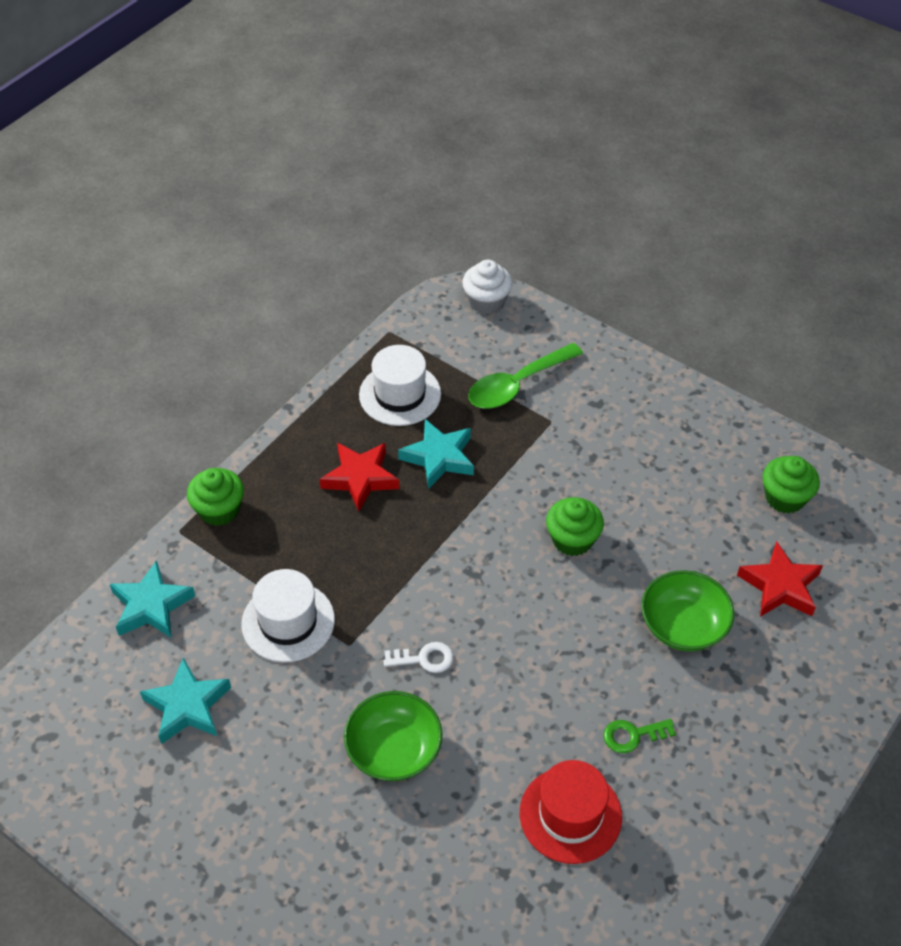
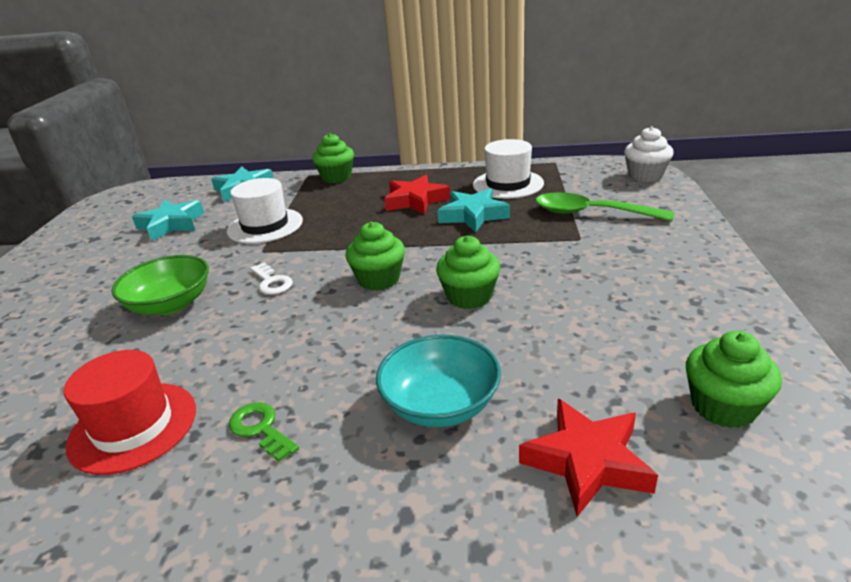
camera: 60 degrees right, 20 degrees down
(492, 581) = (379, 279): none -> green cupcake
(683, 625) = (440, 404): green bowl -> turquoise bowl

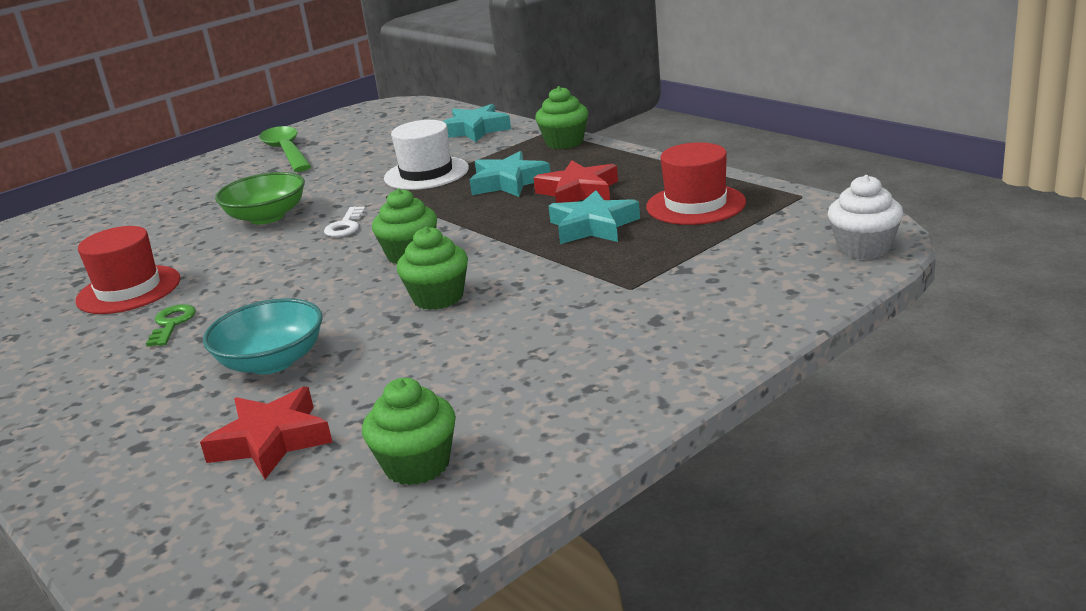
camera: 45 degrees right, 5 degrees down
(171, 224) = (373, 148): turquoise star -> turquoise star (508, 182)
(508, 184) = (695, 205): white hat -> red hat
(591, 213) = (700, 267): green spoon -> green spoon (286, 152)

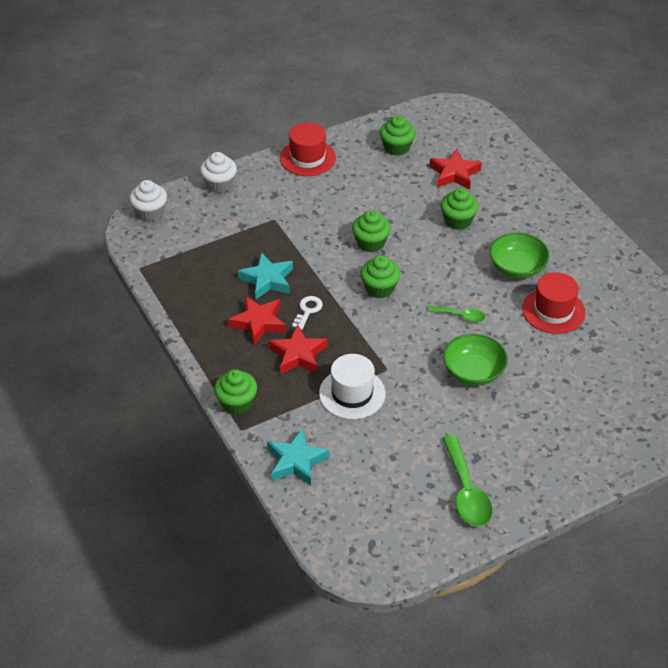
camera: 170 degrees left, 20 degrees up
(172, 324) = (517, 267): green key -> green bowl
(272, 362) = (458, 220): turquoise bowl -> green cupcake
(280, 256) = (460, 316): none -> green spoon
(345, 226) = (417, 337): white key -> white key (308, 310)
(508, 182) = (298, 354): turquoise star -> red star
(695, 205) = (200, 281): red hat -> red hat (307, 158)
(778, 310) = (219, 184): none -> white cupcake

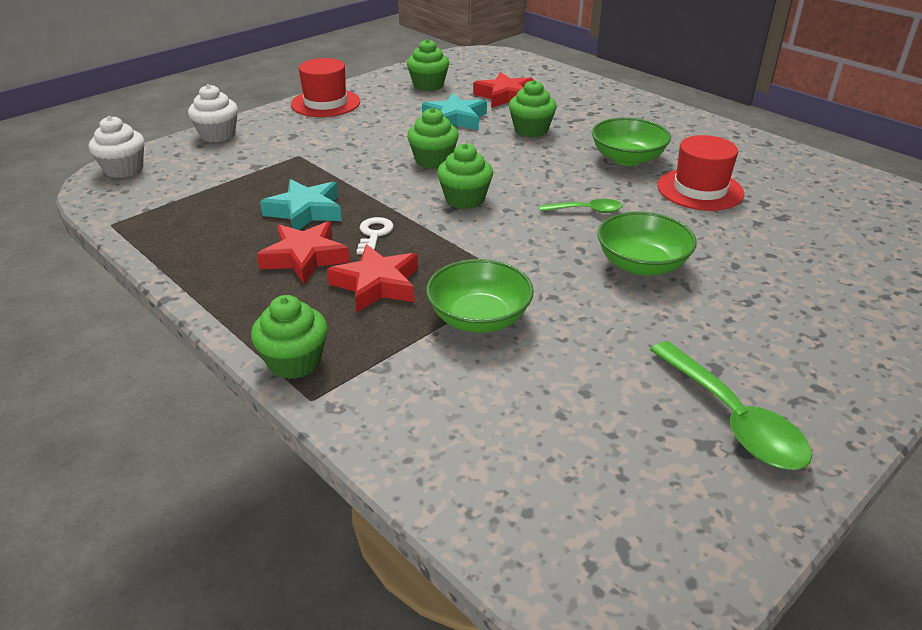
camera: 15 degrees left, 10 degrees down
(296, 461) = (424, 430): turquoise star -> turquoise star (455, 119)
(352, 393) = (479, 318): white hat -> green bowl

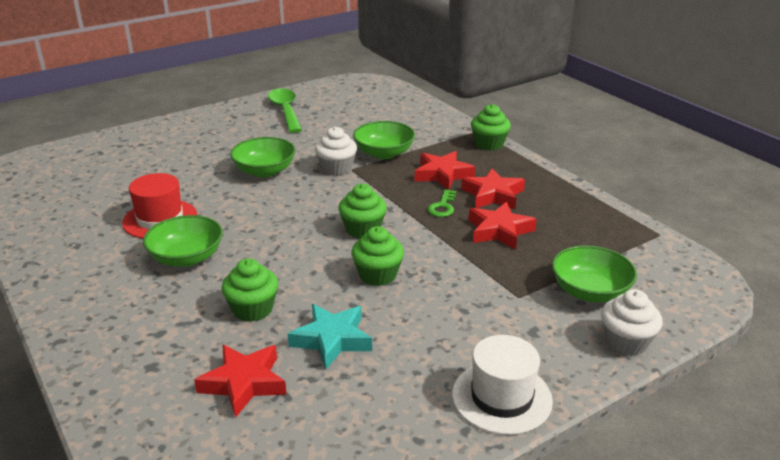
camera: 170 degrees left, 5 degrees down
(124, 169) = (699, 296): white cupcake -> white cupcake (336, 168)
(229, 164) = (590, 291): none -> green bowl
(305, 211) = (499, 231): turquoise star -> red star
(325, 103) = (501, 397): red hat -> white hat
(374, 234) = (442, 207): white key -> green key
(428, 85) = (343, 429): green cupcake -> none
(586, 210) = (269, 210): green spoon -> none

